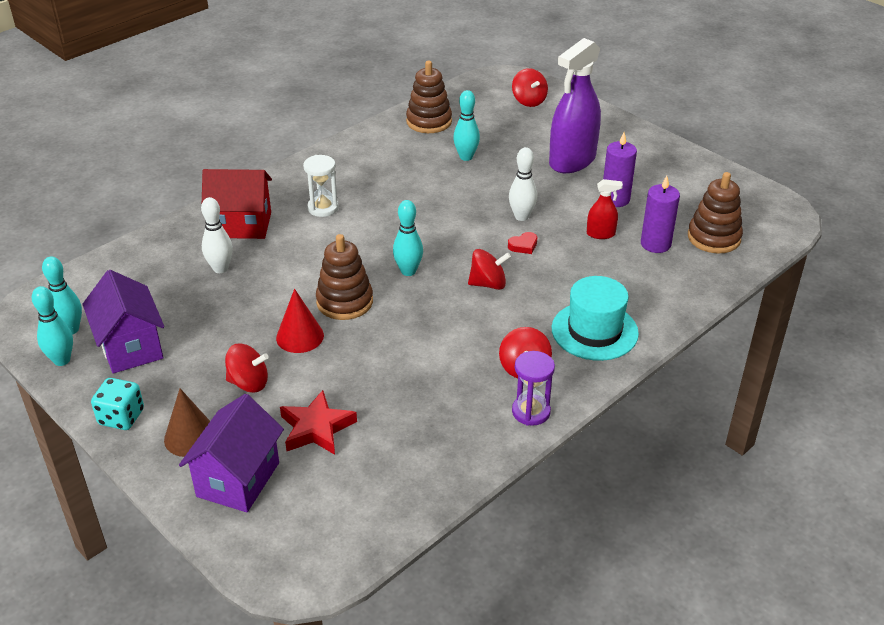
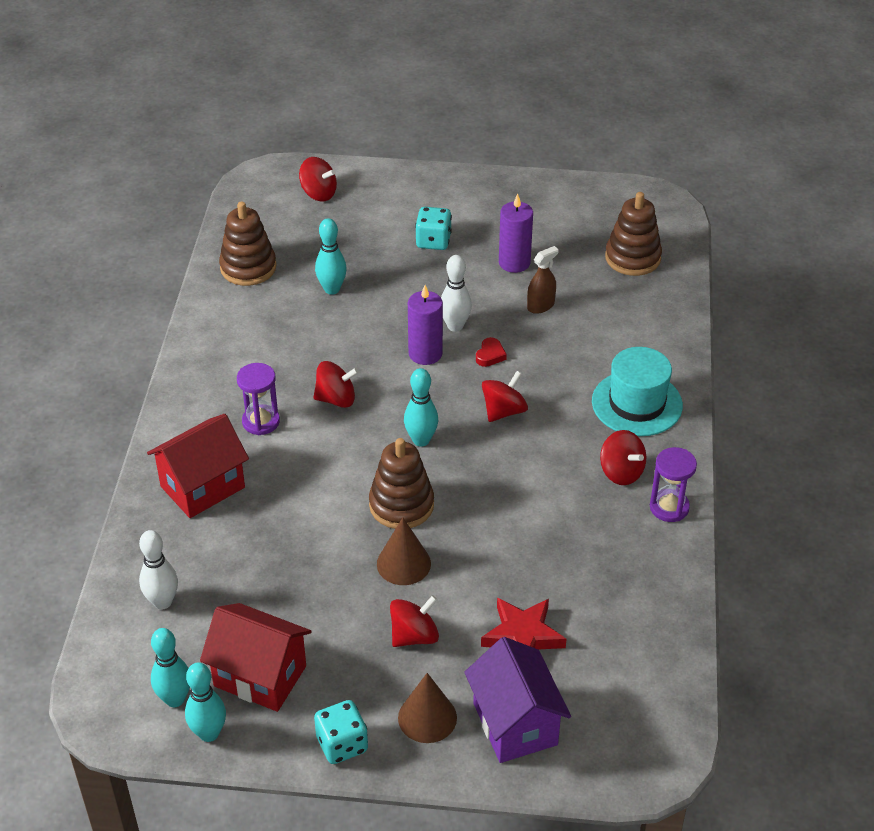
camera: 40 degrees left, 5 degrees up
(131, 347) = (260, 676): purple house -> red house
(220, 268) = (242, 544): white bowling pin -> white bowling pin (162, 602)
(300, 336) = (403, 563): red cone -> brown cone
(323, 208) = (261, 421): white hourglass -> purple hourglass
(386, 219) = (336, 399): none -> red spinning top
(572, 161) = (433, 241): purple spray bottle -> turquoise dice
(600, 234) = (540, 306): red spray bottle -> brown spray bottle
(655, 244) = (595, 290): purple candle -> purple candle (425, 353)

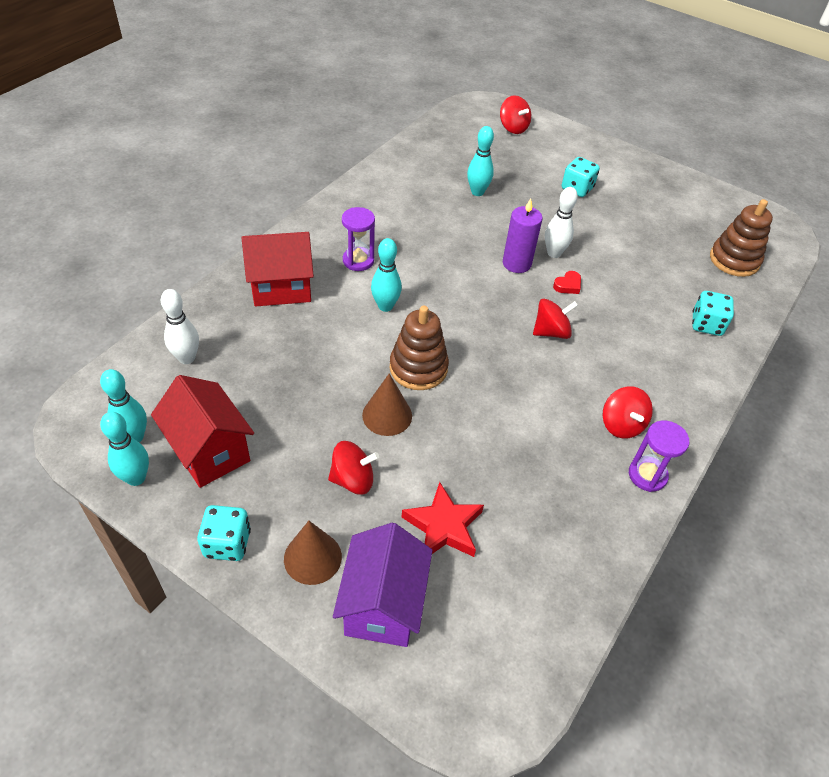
camera: 25 degrees right, 5 degrees up
(248, 267) = (428, 156): brown stacking toy -> none
(336, 399) = (425, 268): red spinning top -> none
(421, 440) = (469, 325): turquoise bowling pin -> turquoise bowling pin (385, 306)
(514, 262) = (631, 226): purple candle -> none
(540, 306) = (633, 265): brown spray bottle -> none
(637, 403) = (670, 374): turquoise hat -> none
(643, 339) = (706, 324): none -> turquoise dice

